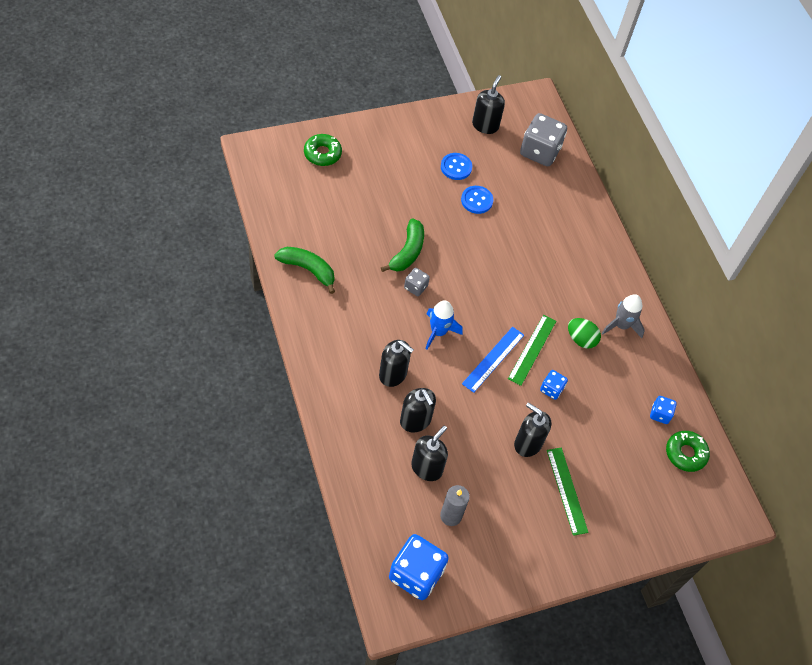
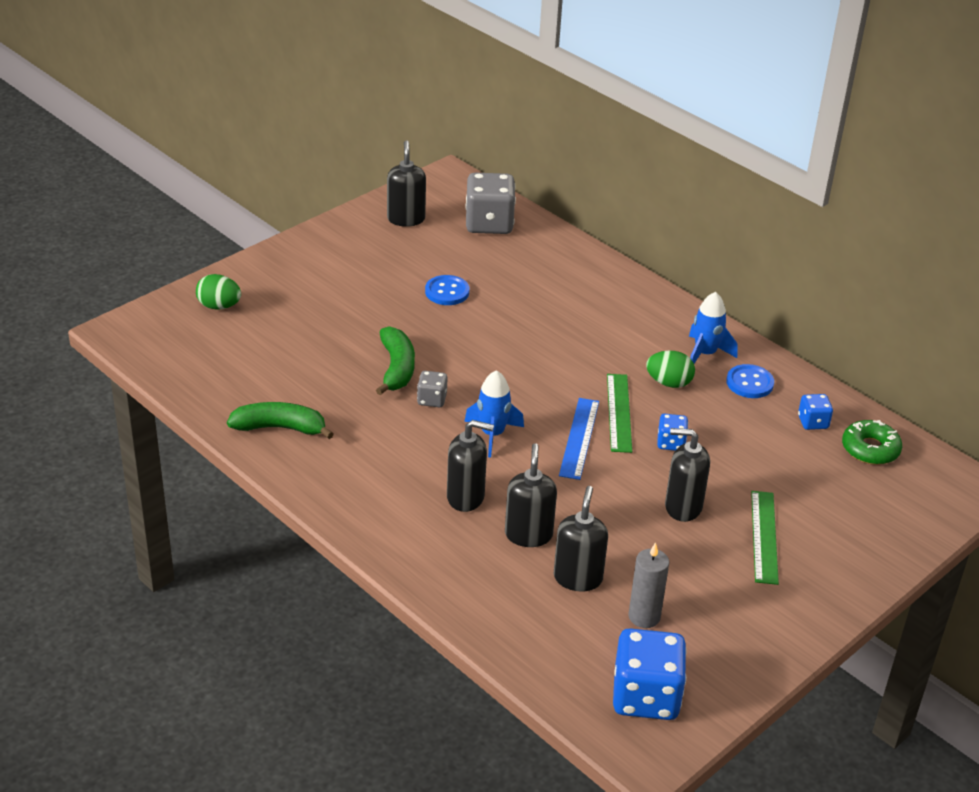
camera: 20 degrees left, 20 degrees down
(322, 153) = (219, 306): green donut -> green egg
(415, 421) = (528, 534): black soap dispenser -> black soap dispenser turned 120 degrees counterclockwise
(456, 167) = (398, 268): blue button -> blue button (749, 383)
(566, 490) = (764, 536): green ruler -> green ruler turned 45 degrees clockwise
(621, 325) = (705, 354): grey rocket -> blue rocket

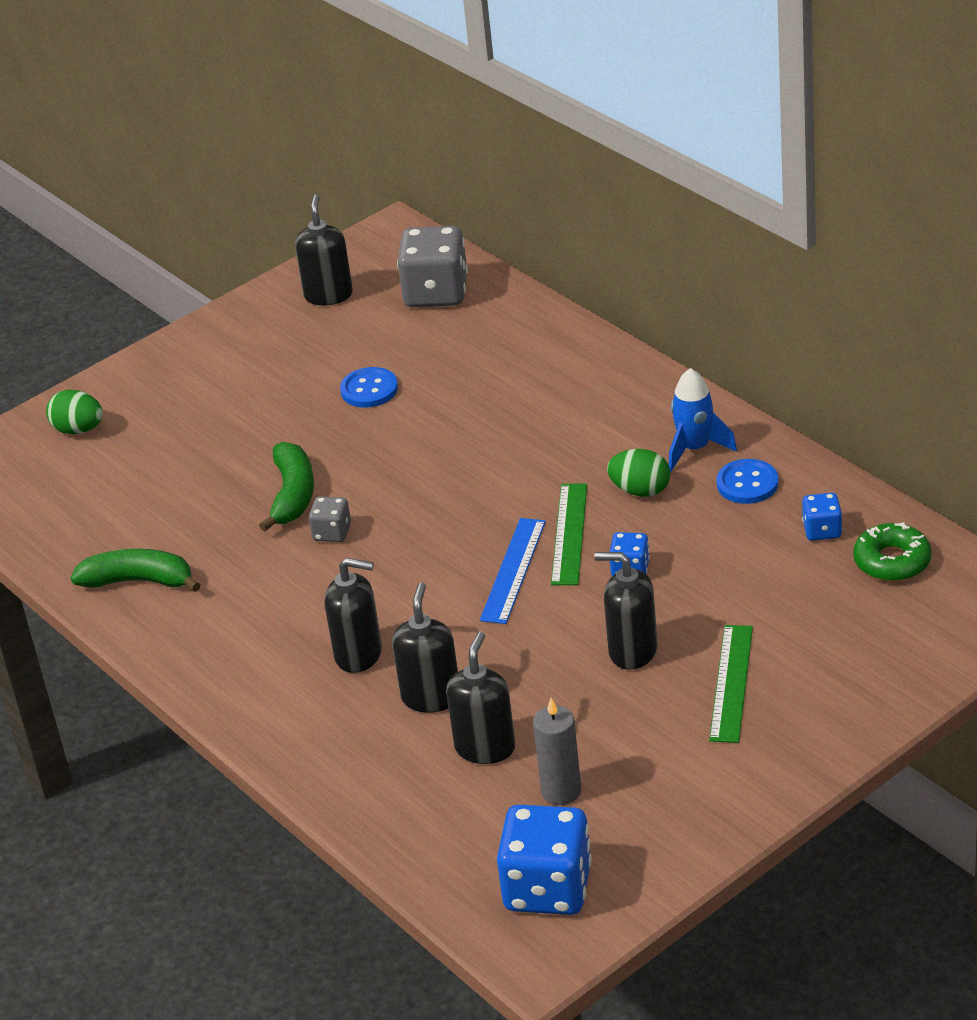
camera: 10 degrees right, 0 degrees up
(492, 434) = (403, 573): blue rocket -> none

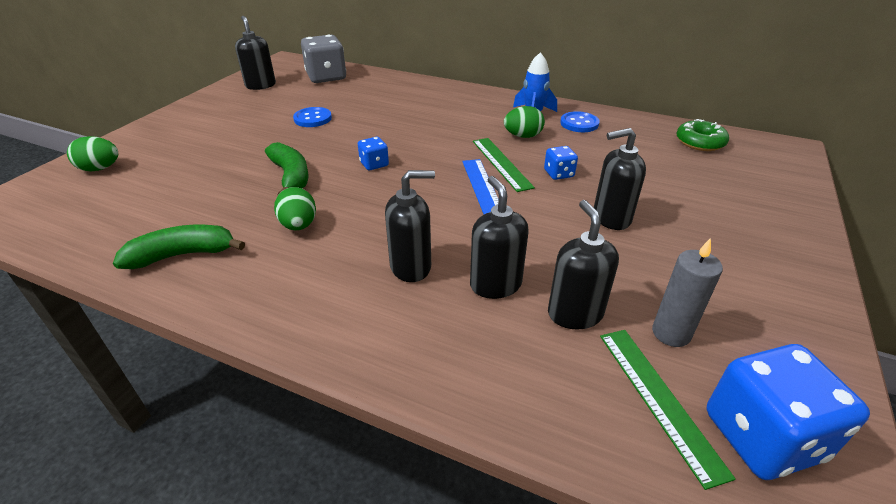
camera: 30 degrees left, 0 degrees up
(269, 572) = (299, 225): none -> green egg
(332, 532) = (334, 192): grey dice -> none
(731, 683) = (696, 222): green ruler -> green ruler (658, 399)
(822, 530) = (645, 136): blue dice -> blue dice (374, 164)

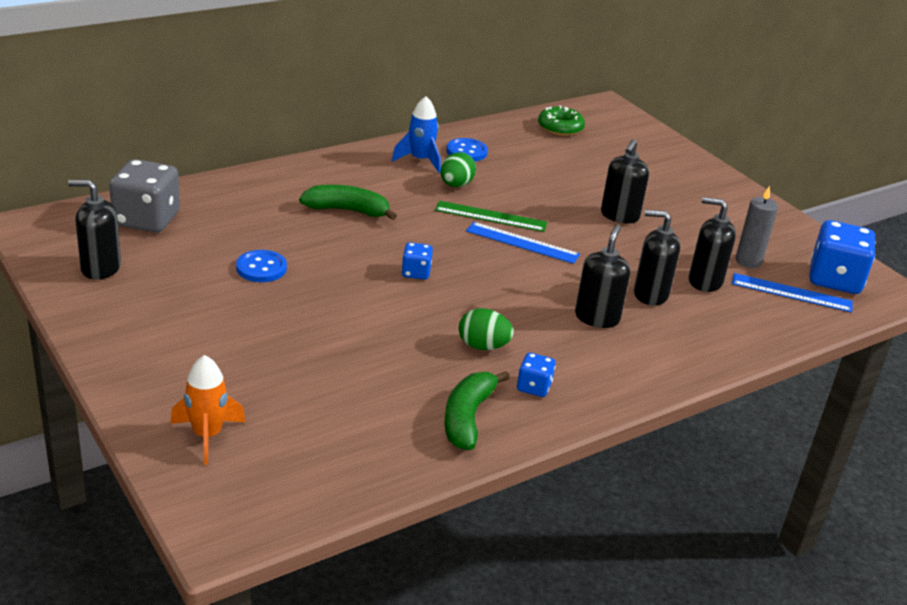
camera: 60 degrees left, 5 degrees down
(100, 169) = (207, 435): green egg -> orange rocket
(291, 177) = (385, 322): green banana -> green banana (347, 210)
(558, 174) = (537, 202): blue dice -> blue dice (534, 387)
(658, 399) = (791, 293): green ruler -> blue ruler

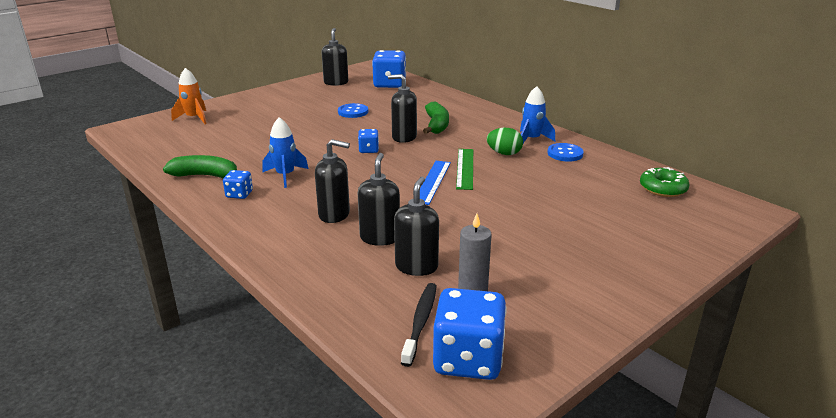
camera: 85 degrees right, 5 degrees down
(147, 219) = (389, 84): grey dice -> blue dice
(483, 346) = (285, 175): green egg -> blue rocket
(619, 216) = (511, 221): black soap dispenser -> black soap dispenser (404, 137)
(791, 293) = (420, 322): blue ruler -> black toothbrush

